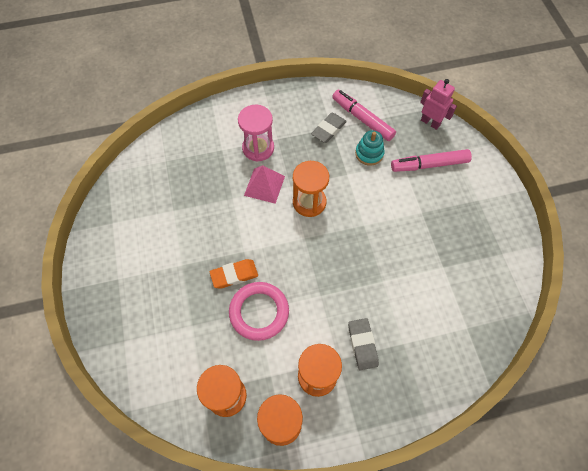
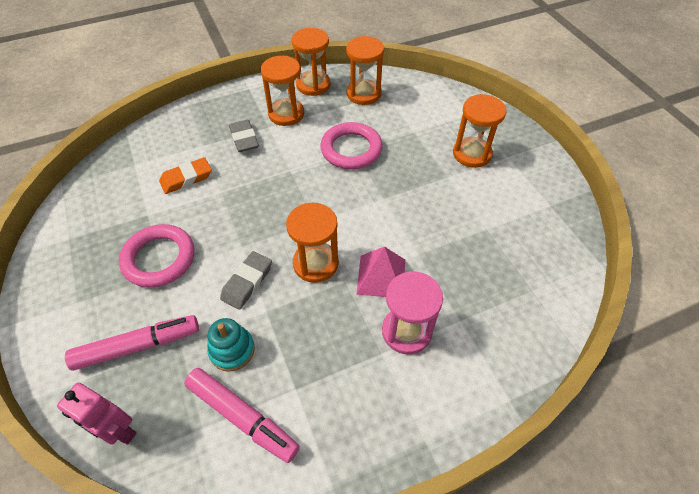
camera: 170 degrees right, 10 degrees down
(149, 287) = (472, 154): none -> orange hourglass
(234, 275) = (387, 175): orange eraser -> orange eraser (186, 178)
(328, 129) = (300, 384): grey eraser -> grey eraser (247, 282)
(426, 224) = (159, 258): none -> pink ring

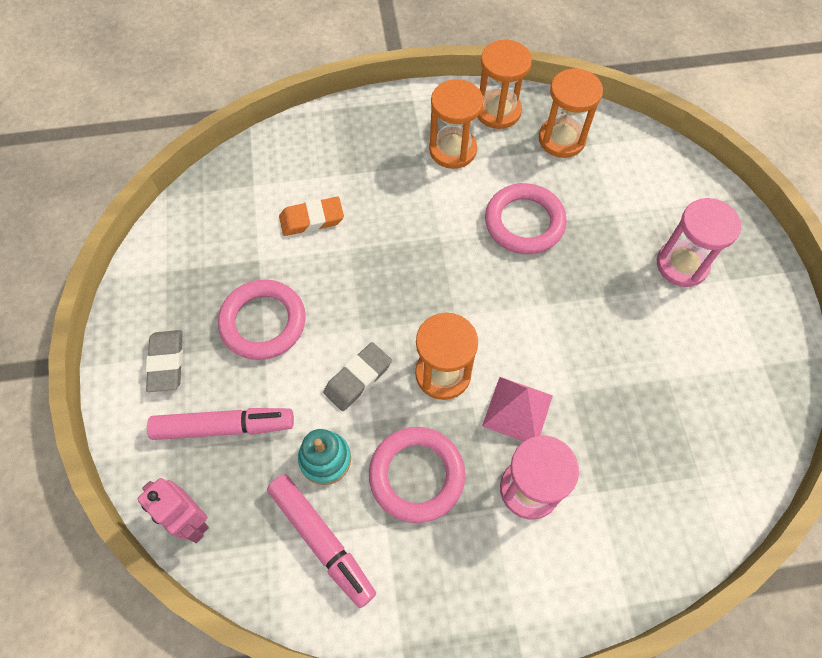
camera: 15 degrees right, 10 degrees up
(244, 139) = (392, 177): grey eraser -> grey eraser (167, 362)
(312, 344) = (416, 475): none -> pink ring
(472, 154) = (682, 265): orange hourglass -> pink hourglass

